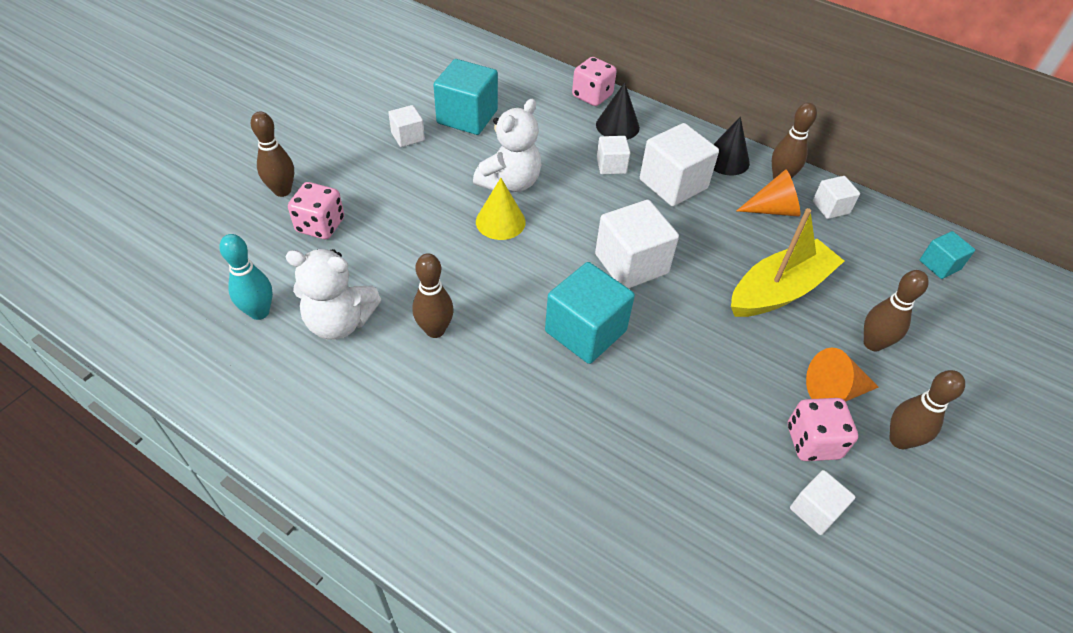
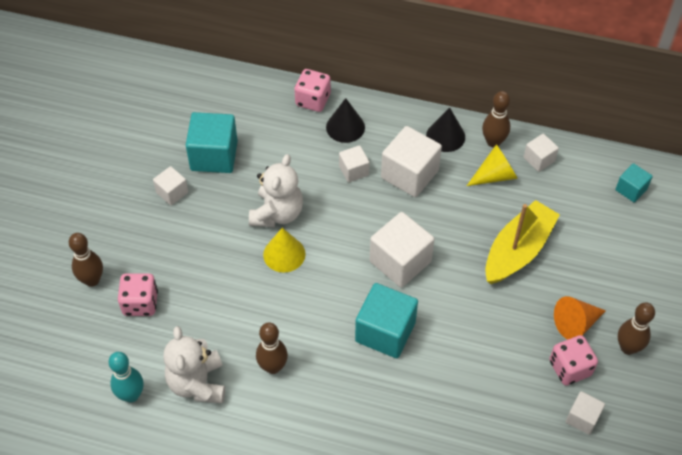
camera: 15 degrees left, 5 degrees up
(340, 322) = (197, 383): white teddy bear -> white teddy bear turned 90 degrees clockwise
(773, 209) = (495, 175): orange cone -> yellow cone
(873, 343) = (595, 275): brown bowling pin -> none

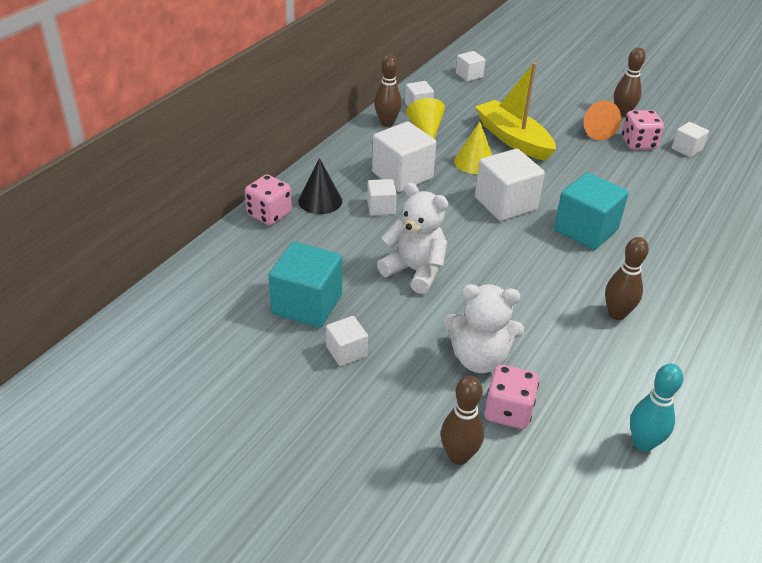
camera: 75 degrees left, 15 degrees down
(197, 383) = (632, 378): white teddy bear -> white teddy bear (479, 358)
(284, 254) = (472, 277): yellow cone -> yellow cone (474, 162)
(445, 136) = (366, 145): black cone -> none
(631, 189) = (469, 75): turquoise cube -> white cube

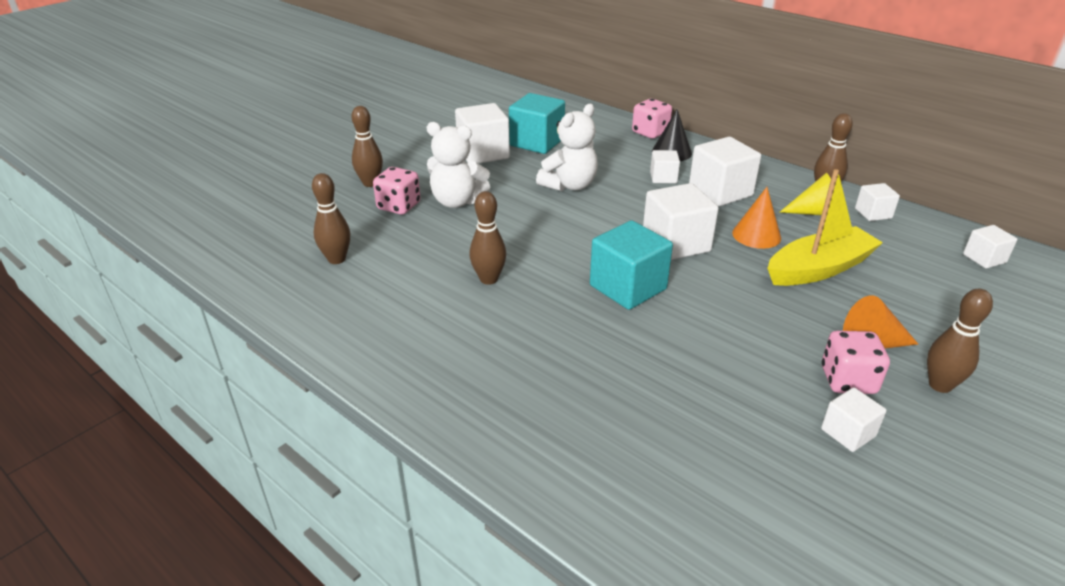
camera: 100 degrees right, 5 degrees down
(346, 351) = (483, 153): white cube -> white cube, size x1.84
(474, 162) = (756, 235): yellow cone -> orange cone
(479, 358) = (457, 201): white teddy bear -> white teddy bear turned 90 degrees counterclockwise
(643, 443) = (336, 259): turquoise bowling pin -> brown bowling pin

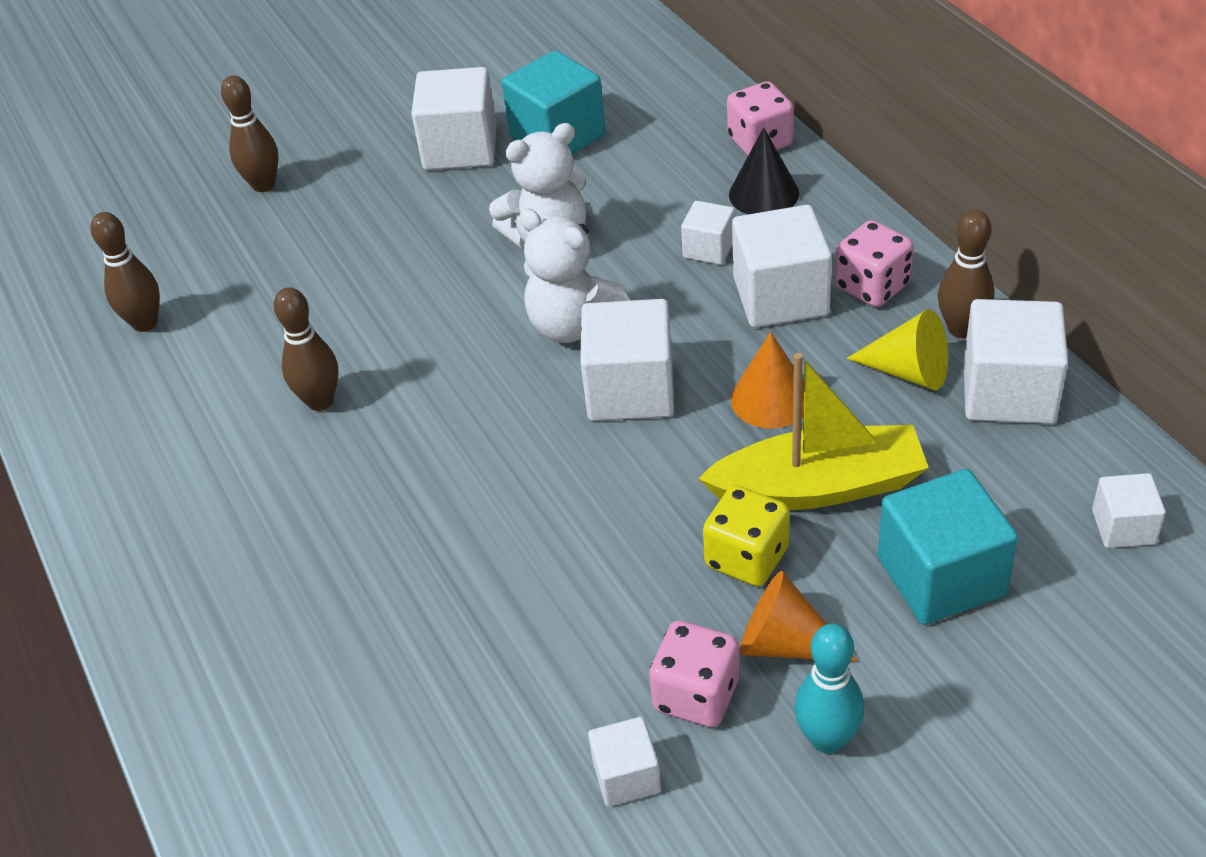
camera: 25 degrees right, 10 degrees up
(399, 206) = (277, 238): pink dice -> pink dice (872, 286)
(457, 201) = (363, 243): white teddy bear -> white teddy bear (574, 326)
(628, 287) = (501, 458): turquoise cube -> turquoise cube (941, 576)
(812, 308) = (747, 557): none -> yellow dice
(873, 213) = (1008, 392): white cube -> white cube, size x1.84
(940, 385) = (827, 739): brown bowling pin -> turquoise bowling pin

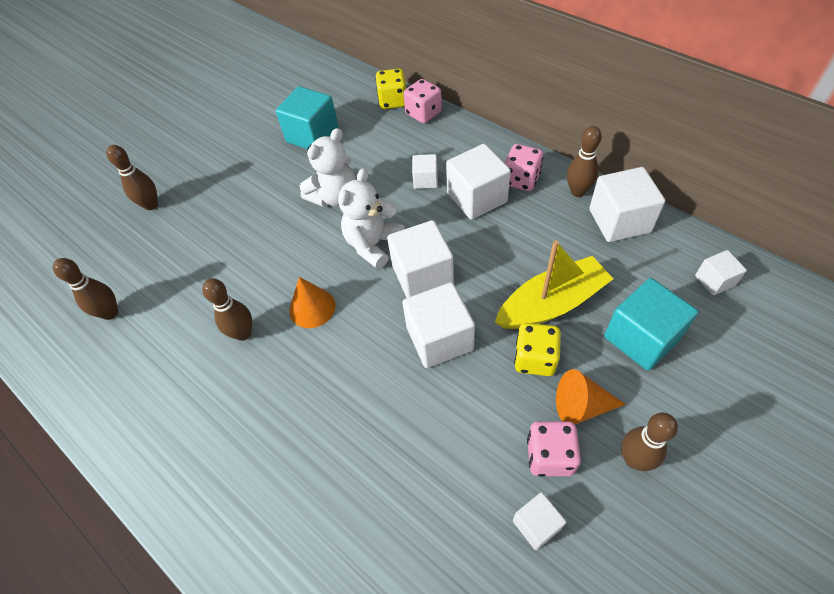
camera: 20 degrees left, 10 degrees up
(460, 148) = (260, 155): white cube -> white cube (439, 338)
(574, 326) = (373, 244): white teddy bear -> white teddy bear turned 105 degrees clockwise
(718, 110) = (393, 101): none -> yellow dice
(764, 194) = (439, 142): black cone -> none
(770, 399) = (500, 259): orange cone -> orange cone (312, 307)
(827, 739) = (634, 459): turquoise bowling pin -> brown bowling pin
(909, 371) = (564, 223): yellow cone -> none

